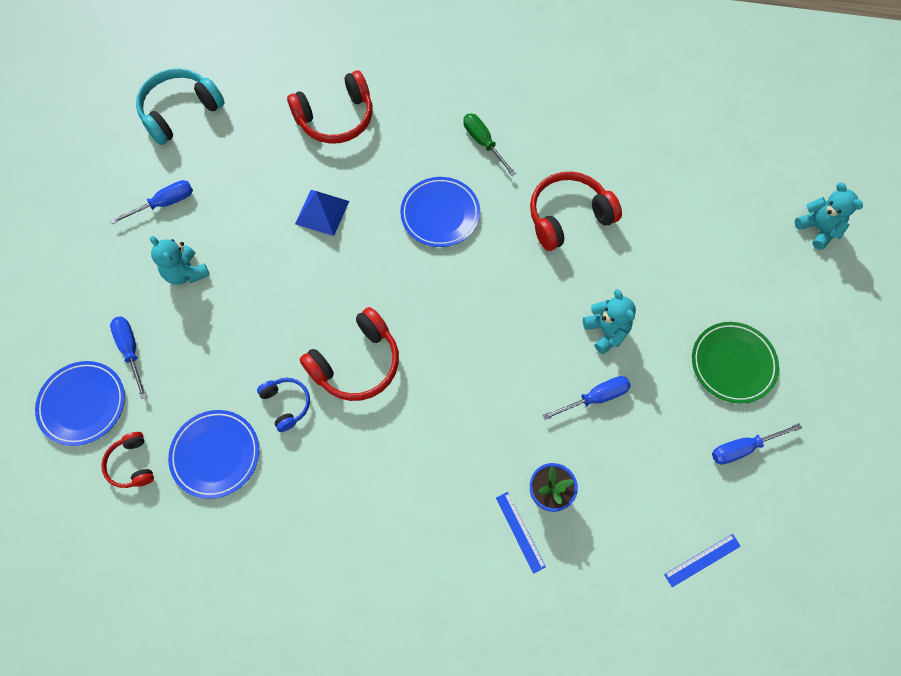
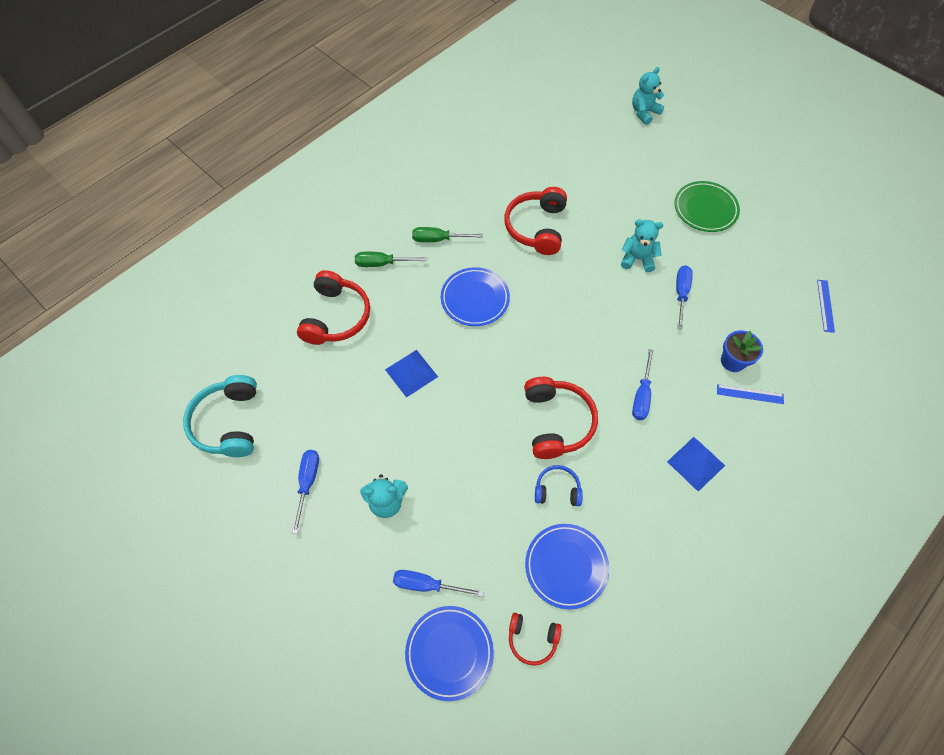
camera: 55 degrees left, 5 degrees down
(399, 517) = (696, 463): none -> blue pyramid
(419, 116) = (382, 263): none -> green screwdriver
(743, 448) = (764, 239): blue screwdriver -> blue screwdriver (642, 395)
(818, 229) = (644, 112): turquoise teddy bear -> turquoise teddy bear turned 45 degrees counterclockwise

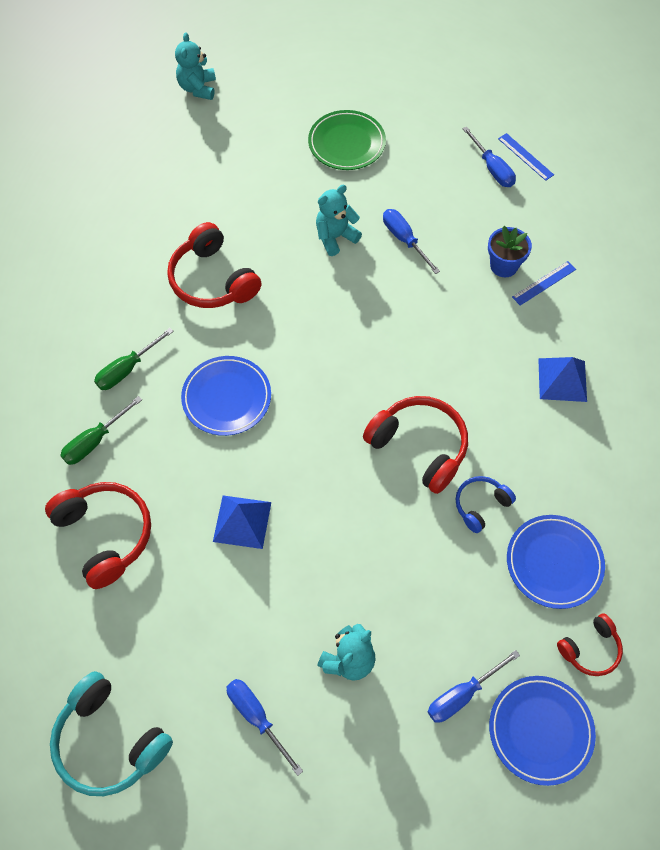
camera: 45 degrees left, 0 degrees up
(642, 395) = (464, 359): blue screwdriver -> blue screwdriver (492, 168)

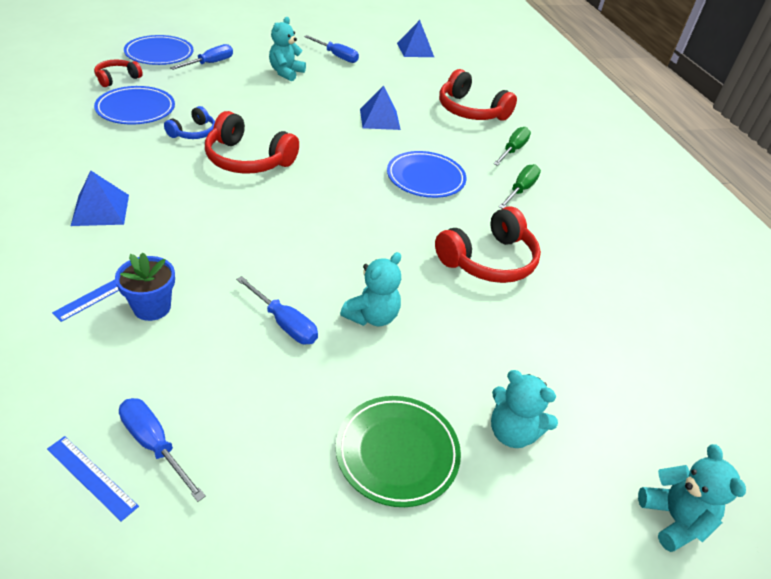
camera: 160 degrees right, 20 degrees down
(109, 741) = (415, 50): turquoise headphones -> blue pyramid
(212, 280) = (489, 260): red headphones -> red headphones turned 105 degrees clockwise
(268, 144) = (512, 432): none -> turquoise teddy bear

